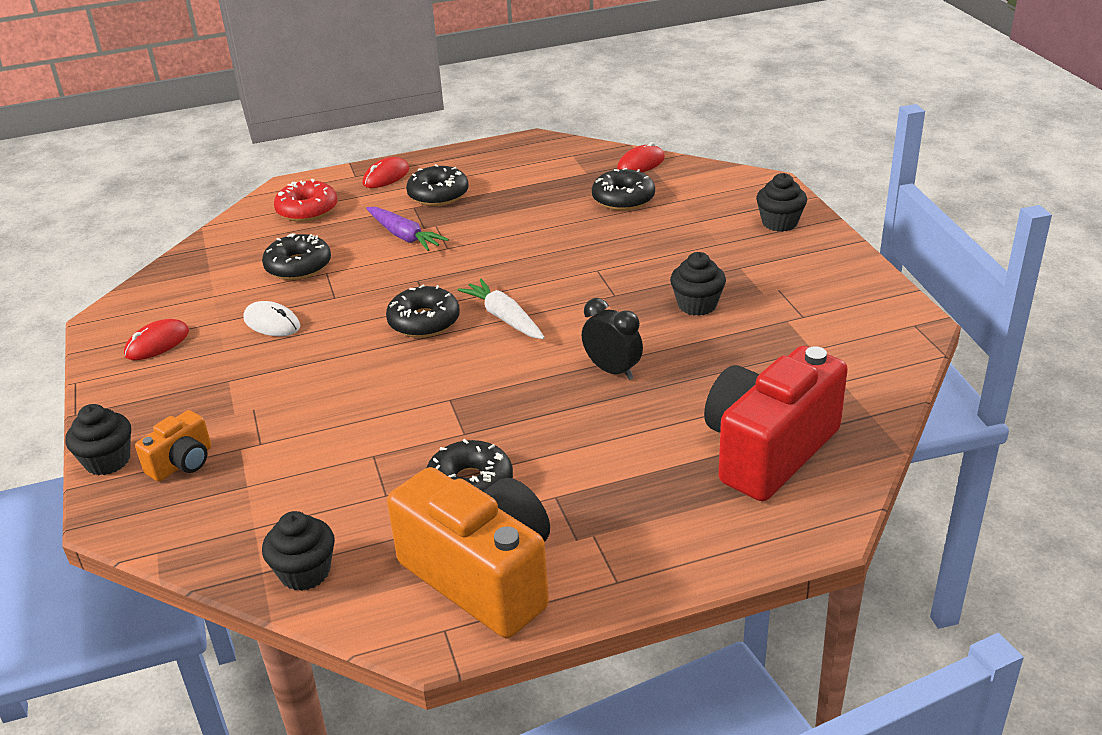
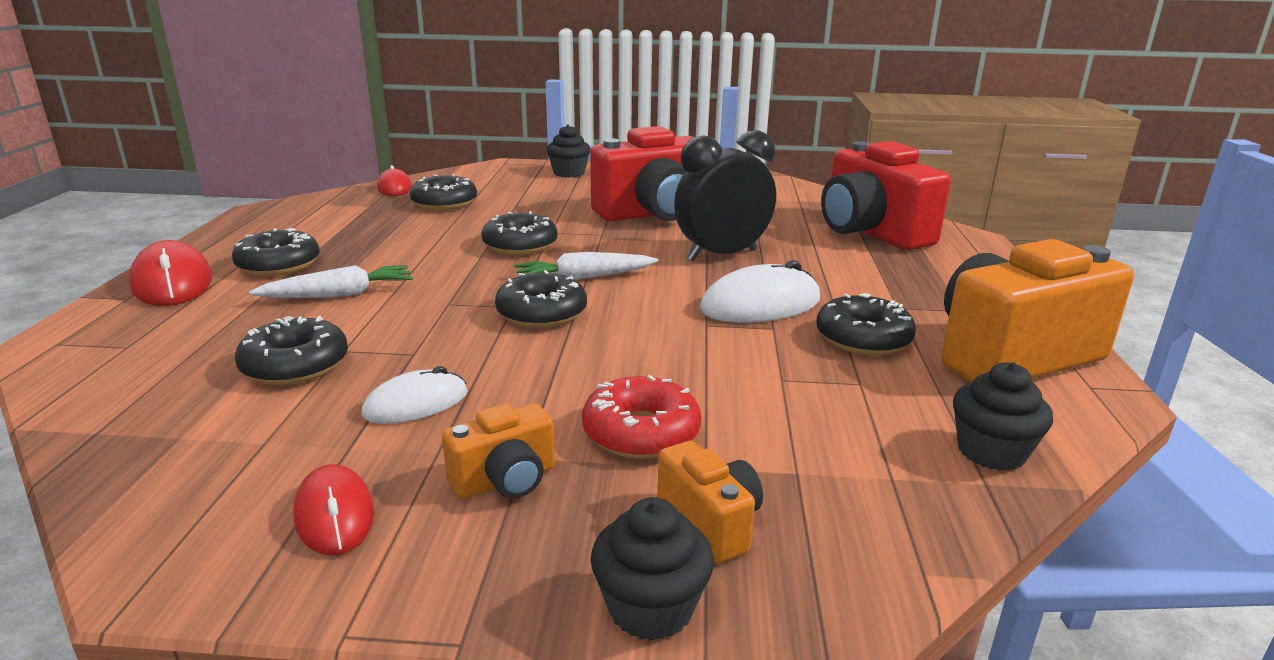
camera: 70 degrees left, 10 degrees down
(202, 382) = (505, 480): none -> orange camera
(307, 210) = (151, 339): red donut -> red donut (641, 432)
(386, 176) = (172, 282): red mouse -> red mouse, size x1.58
(404, 236) = (339, 295): purple carrot -> white carrot
(507, 417) = (760, 304): none -> white mouse
(552, 267) = (520, 245): none -> black donut
(612, 370) = (722, 255): black clock -> black clock, size x1.61
(697, 305) = (654, 214): black cupcake -> red camera

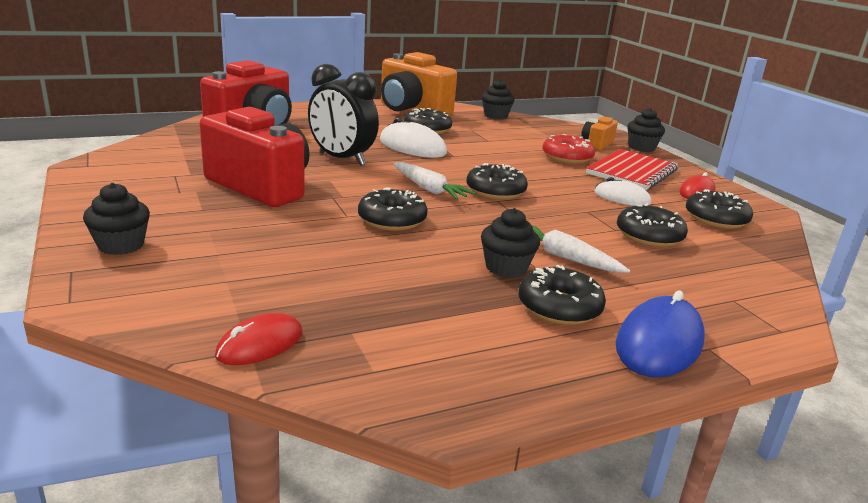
camera: 120 degrees left, 0 degrees up
(172, 282) = (659, 343): red mouse -> blue mouse
(364, 264) = (506, 268): none -> black cupcake
(444, 203) = (303, 286): black donut -> black donut (716, 219)
(505, 480) = (631, 172): orange camera -> red notebook

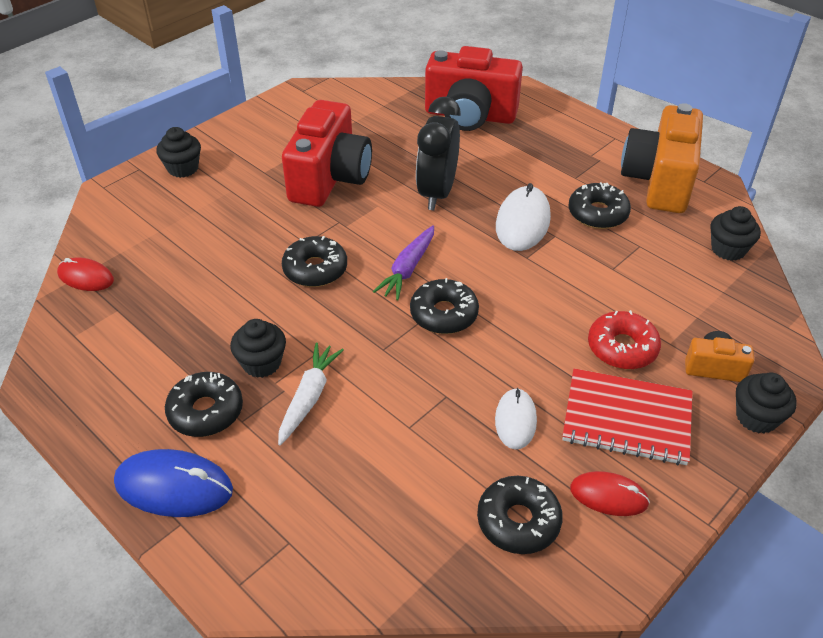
camera: 70 degrees right, 20 degrees up
(429, 189) = (408, 269): white carrot -> purple carrot
(649, 236) = (411, 458): black donut -> none

